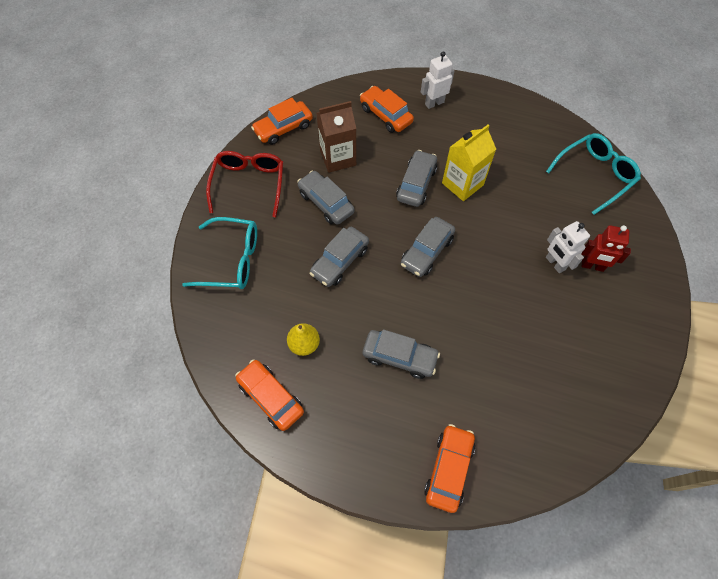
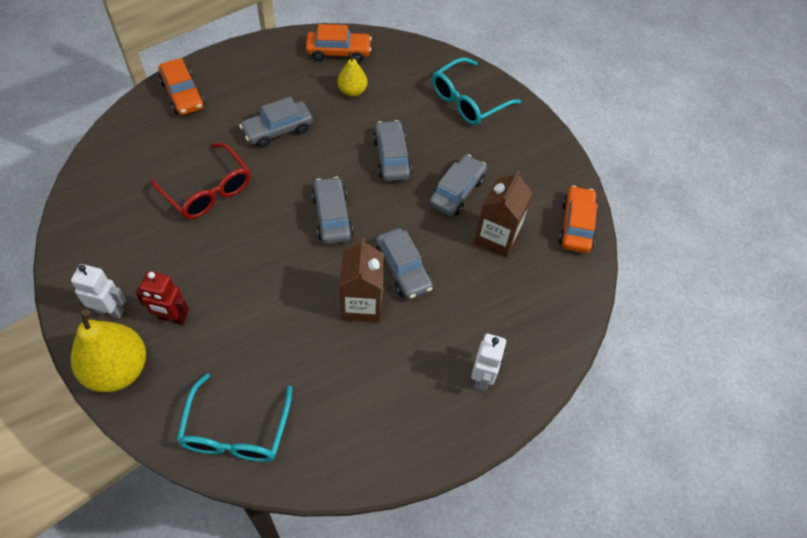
camera: 130 degrees right, 5 degrees down
(249, 185) = (532, 157): red glasses -> red glasses (207, 190)
(326, 203) = (457, 191): grey car -> grey car turned 60 degrees counterclockwise
(385, 115) = (510, 319): orange car -> none
(462, 184) = (362, 304): yellow carton -> brown carton
(555, 263) = (210, 293): white robot -> white robot (110, 310)
(592, 266) = (172, 318): red robot -> red robot turned 135 degrees counterclockwise
(648, 259) = (117, 369): none -> yellow pear

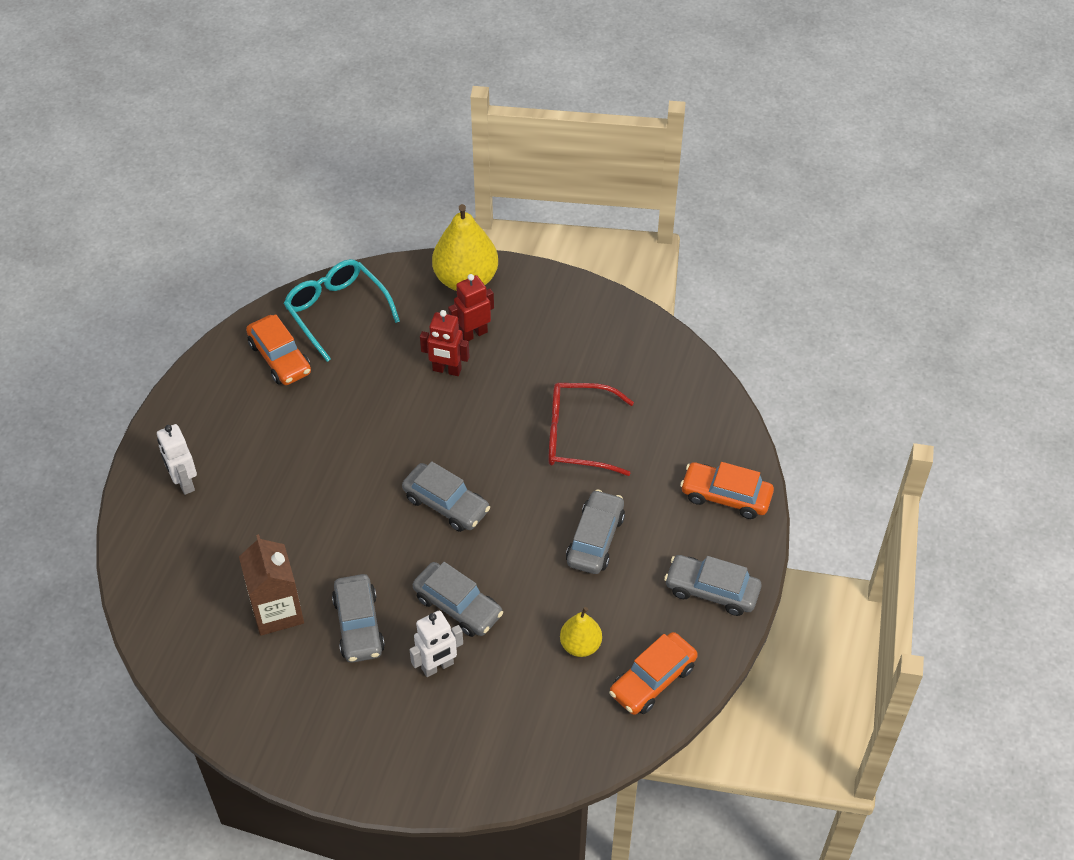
camera: 140 degrees right, 5 degrees down
(110, 310) = (524, 303): white robot -> white robot (437, 666)
(223, 306) = (447, 370): none -> red robot
(362, 304) = (339, 457): brown carton -> none
(403, 269) = (334, 511): grey car -> grey car (711, 590)
(468, 100) = (451, 745): turquoise glasses -> none
(576, 225) = (208, 689): orange car -> orange car (280, 358)

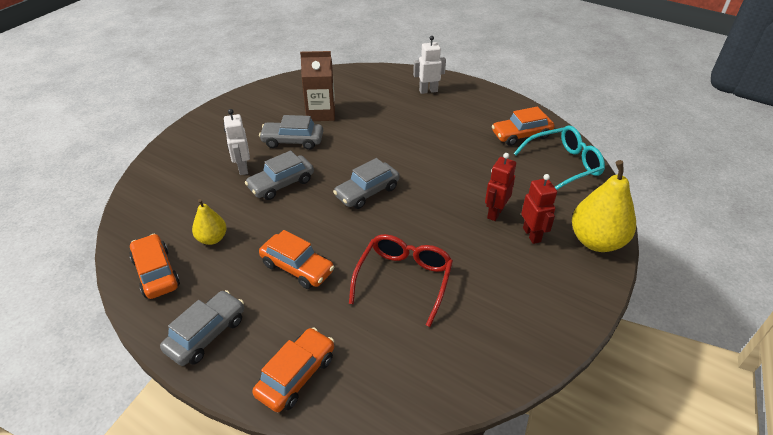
camera: 105 degrees right, 10 degrees down
(595, 539) = (297, 267): grey car -> orange car

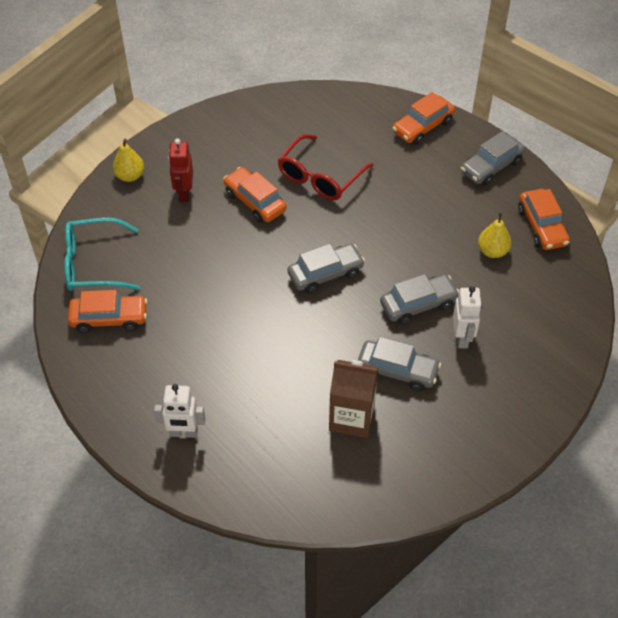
camera: 165 degrees left, 10 degrees up
(297, 267) = (412, 206): orange car -> orange car (255, 201)
(495, 213) = (205, 222): red robot -> none
(596, 241) = (130, 176): yellow pear -> yellow pear, size x0.55

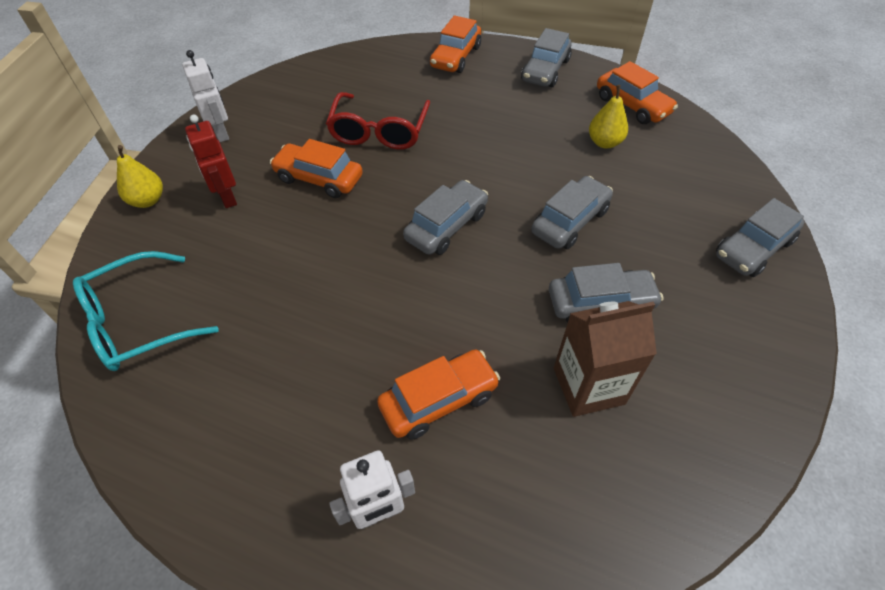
camera: 25 degrees left, 0 degrees up
(109, 318) = (191, 387): orange car -> orange car (439, 400)
(462, 338) = (641, 238): white robot -> white robot (222, 133)
(541, 378) = (753, 248): none -> grey car

